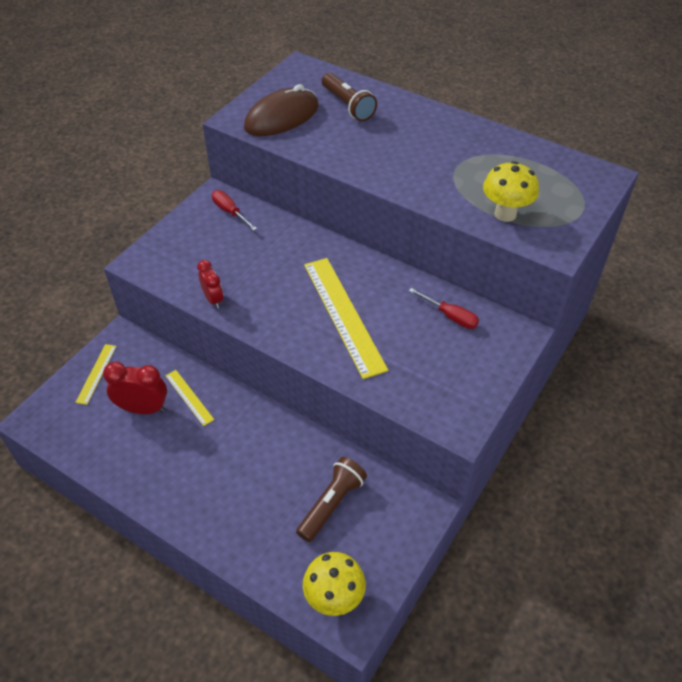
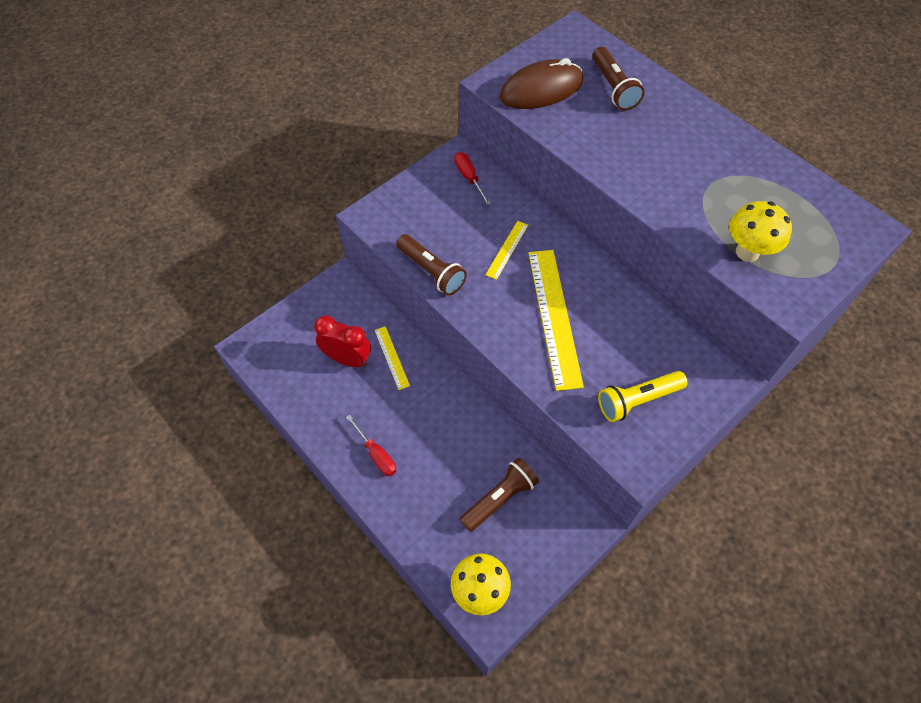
camera: 15 degrees right, 10 degrees up
(96, 373) = (312, 313): yellow ruler -> yellow ruler (507, 249)
(213, 299) = (431, 271): red clock -> brown flashlight
(442, 371) = (637, 400): none -> yellow flashlight
(450, 316) = (662, 342): red screwdriver -> red screwdriver (376, 454)

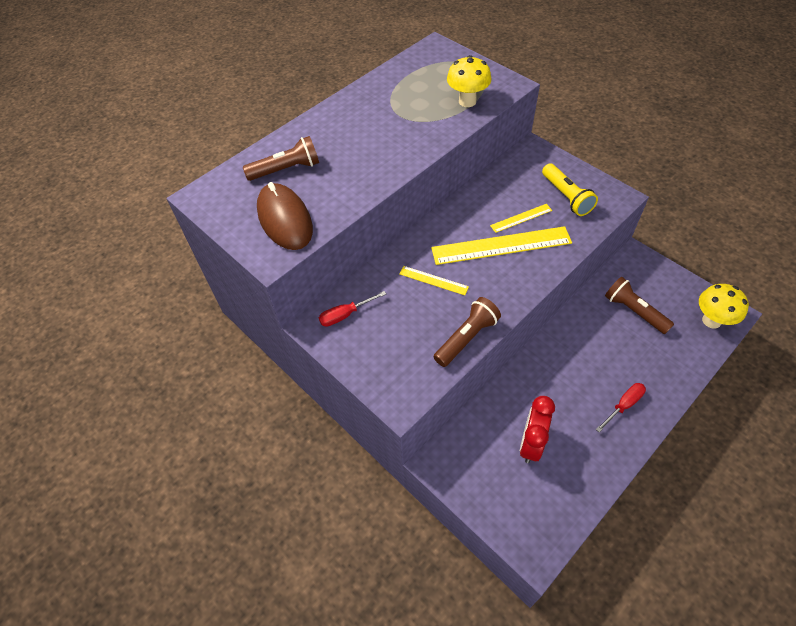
camera: 90 degrees left, 5 degrees down
(391, 357) = (521, 403): yellow ruler -> yellow ruler (521, 218)

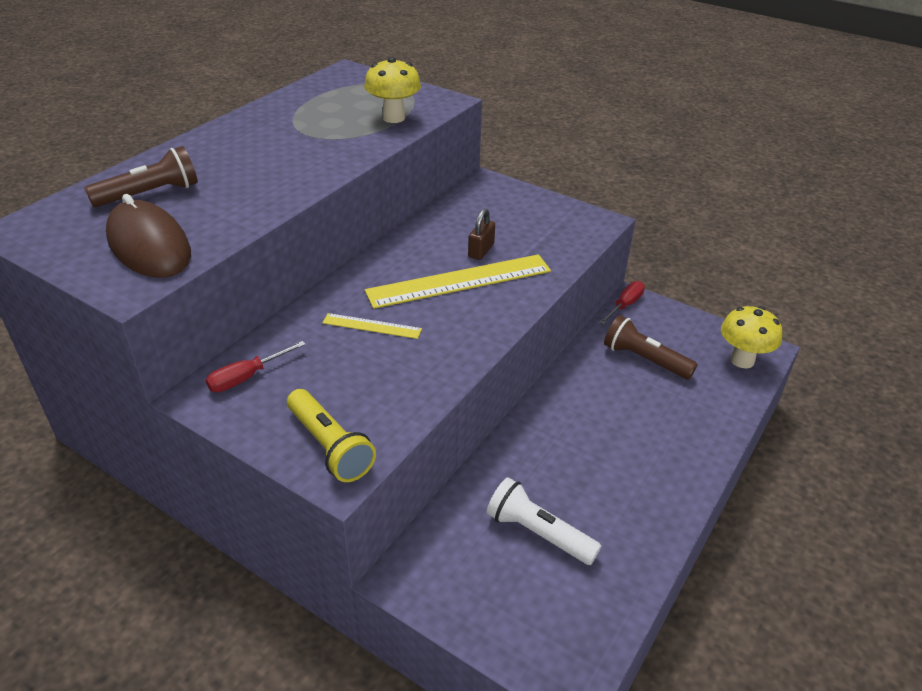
camera: 15 degrees left, 15 degrees down
(467, 338) = (427, 387): brown flashlight -> none
(521, 218) = (481, 251): yellow ruler -> brown padlock
(531, 443) = (538, 533): red clock -> white flashlight
(566, 197) = (535, 225): yellow flashlight -> yellow flashlight (330, 446)
(623, 405) = (654, 469): red screwdriver -> red screwdriver (625, 305)

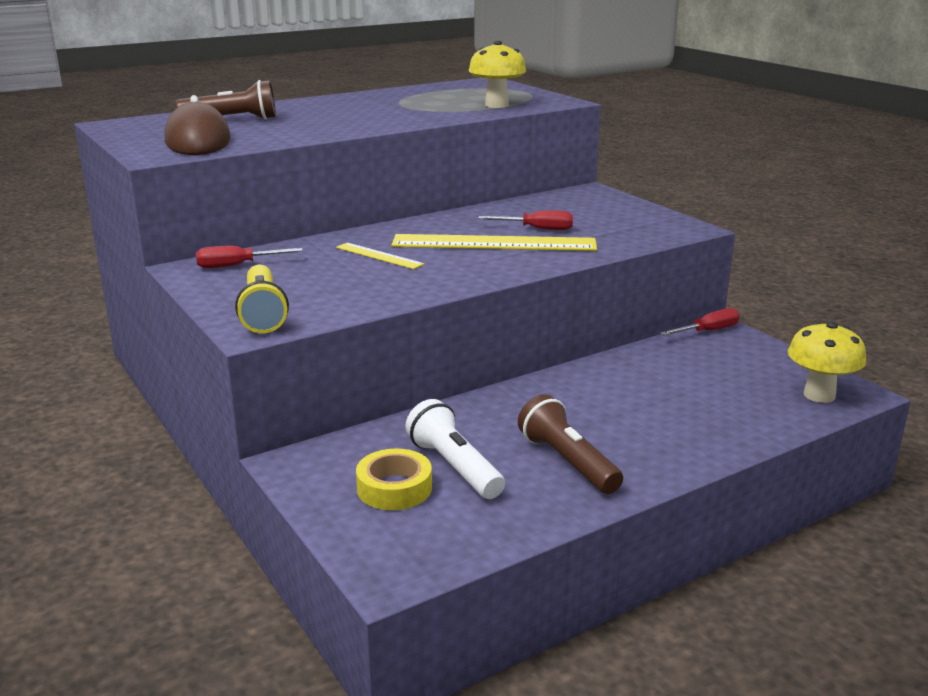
camera: 25 degrees right, 15 degrees down
(481, 251) = (537, 229): brown padlock -> red screwdriver
(508, 576) = (394, 488): none -> yellow tape
(644, 359) = (694, 373): brown flashlight -> brown flashlight (567, 462)

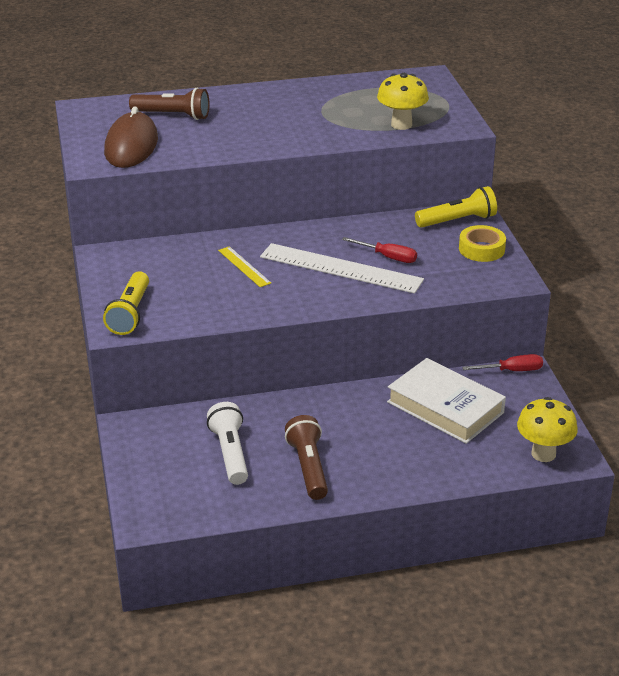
camera: 20 degrees right, 10 degrees up
(237, 266) = (137, 258): red screwdriver -> none
(394, 488) = (182, 461): yellow tape -> yellow tape (481, 249)
(494, 243) = (340, 268): yellow ruler -> white ruler
(581, 197) = (458, 221): none -> yellow flashlight
(671, 373) = (445, 407): none -> white book

